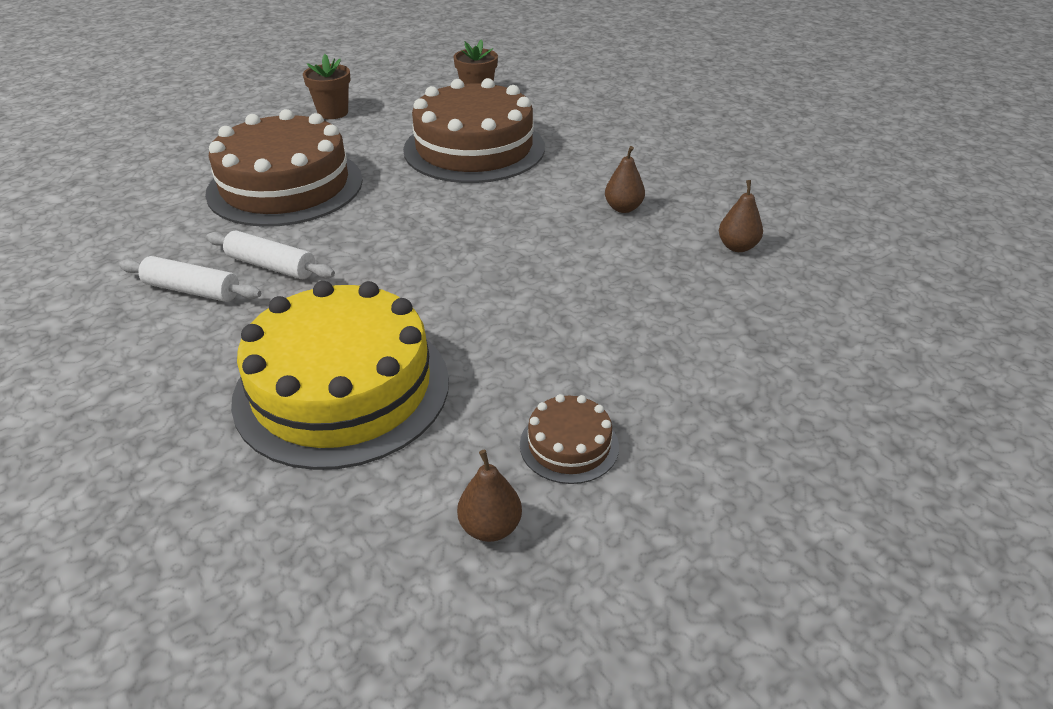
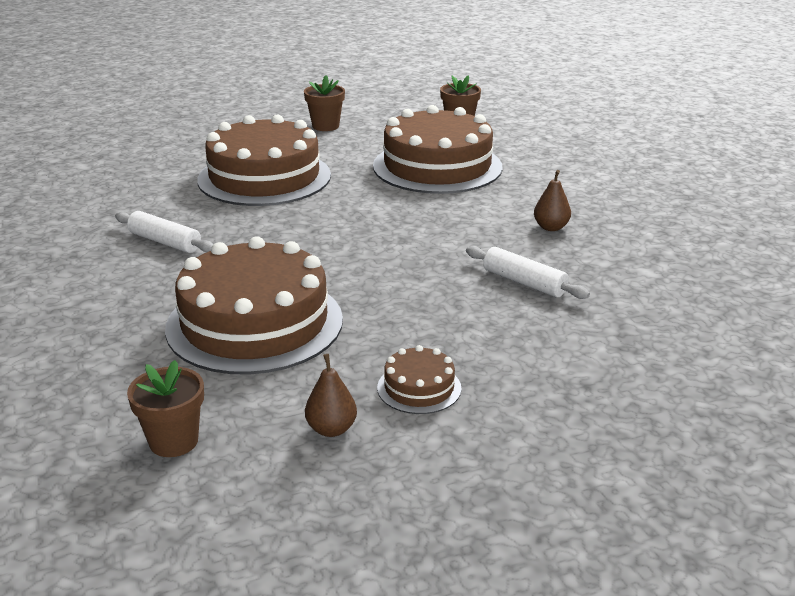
camera: 15 degrees right, 10 degrees down
(271, 266) = (231, 233): white rolling pin -> white rolling pin (524, 282)
(298, 590) = (173, 441): none -> brown flower pot
(342, 388) = (255, 323): yellow cake -> brown cake
(737, 247) = (642, 270): brown pear -> none

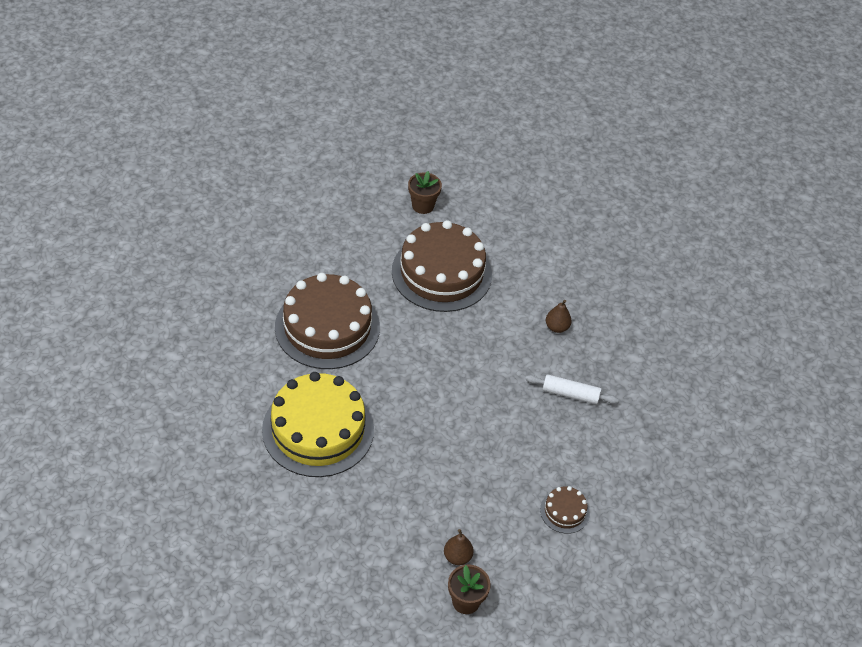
camera: 30 degrees left, 20 degrees up
(165, 242) = (318, 429): white rolling pin -> yellow cake
(255, 323) = (438, 491): brown cake -> none
(325, 126) = (322, 238): brown flower pot -> none
(331, 429) = (539, 560): brown pear -> brown pear (457, 557)

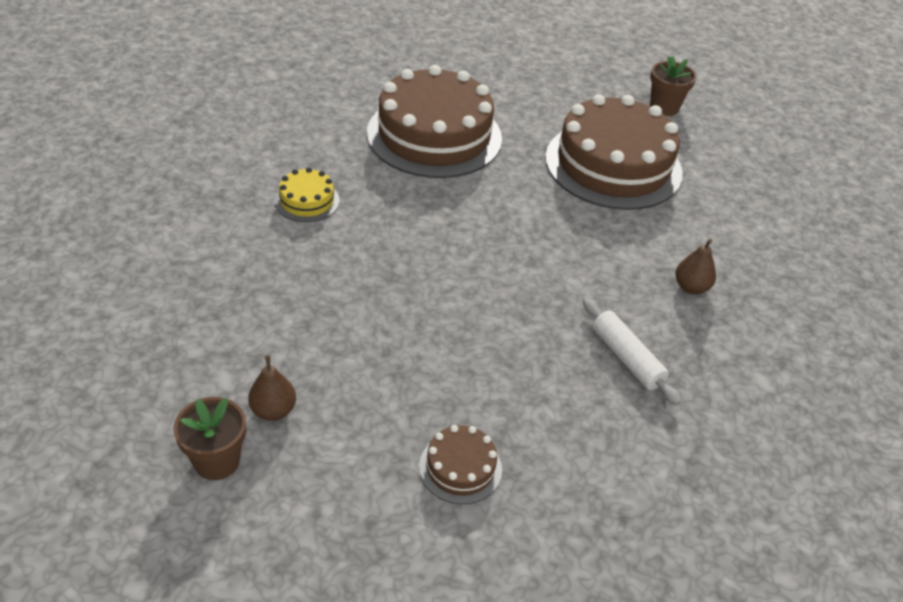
camera: 45 degrees right, 5 degrees down
(318, 429) = (307, 201): yellow cake -> yellow cake, size x0.43

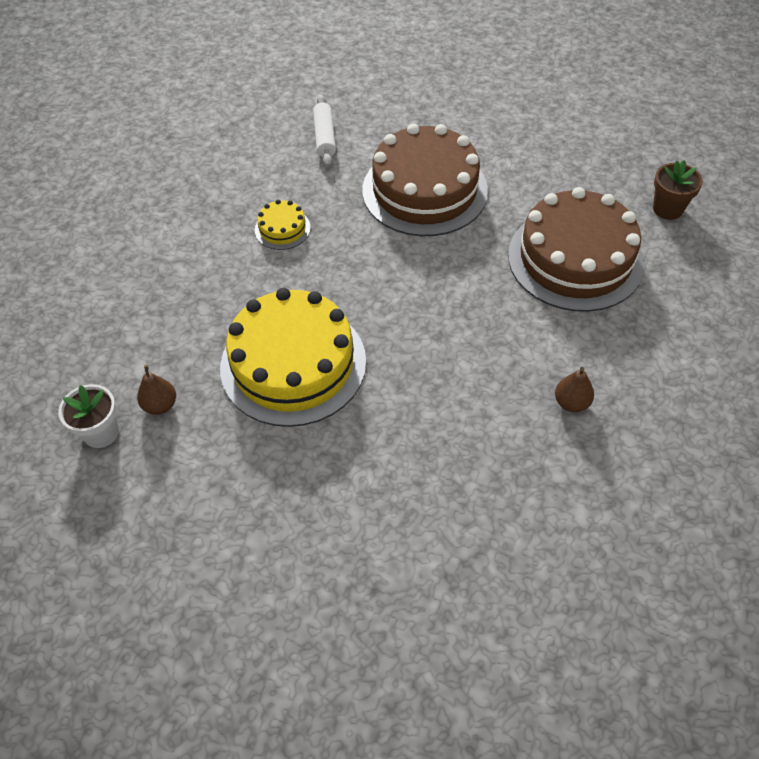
camera: 30 degrees right, 10 degrees up
(217, 461) = (101, 432): brown flower pot -> white flower pot
(400, 326) = (293, 364): none -> yellow cake
(460, 468) = (271, 500): brown cake -> none
(626, 358) = (467, 451): white rolling pin -> white rolling pin (324, 137)

